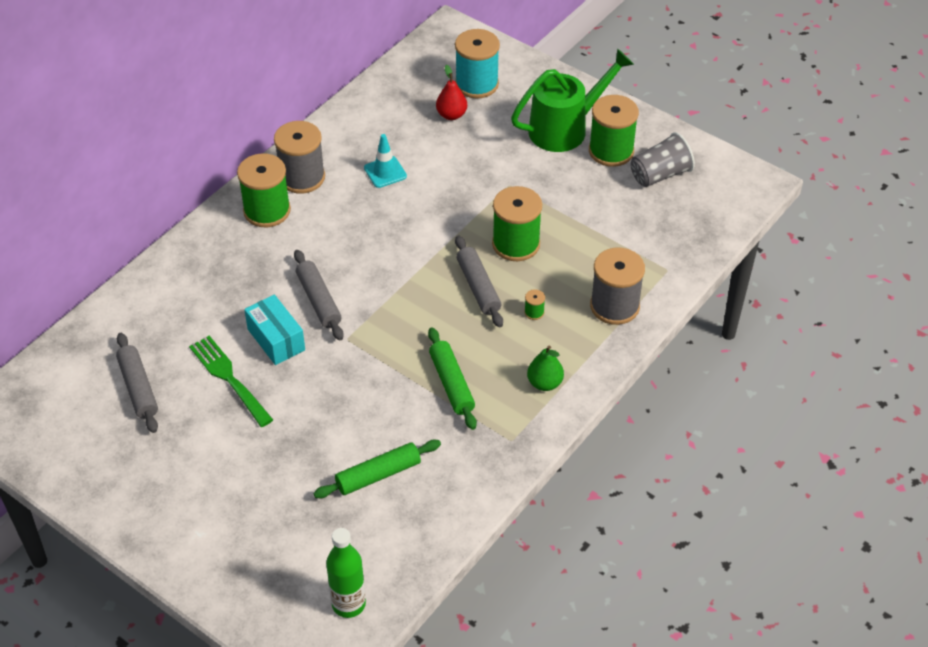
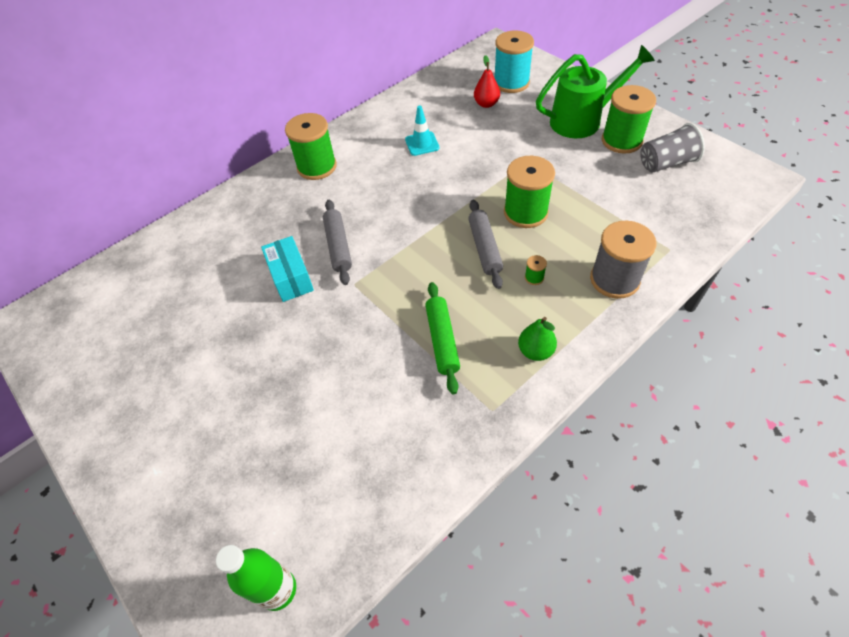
camera: 15 degrees right, 5 degrees up
(138, 388) = (158, 309): grey rolling pin -> none
(229, 378) = (238, 309): green fork -> none
(302, 177) = (353, 143): grey spool -> none
(378, 475) = (348, 430): green rolling pin -> none

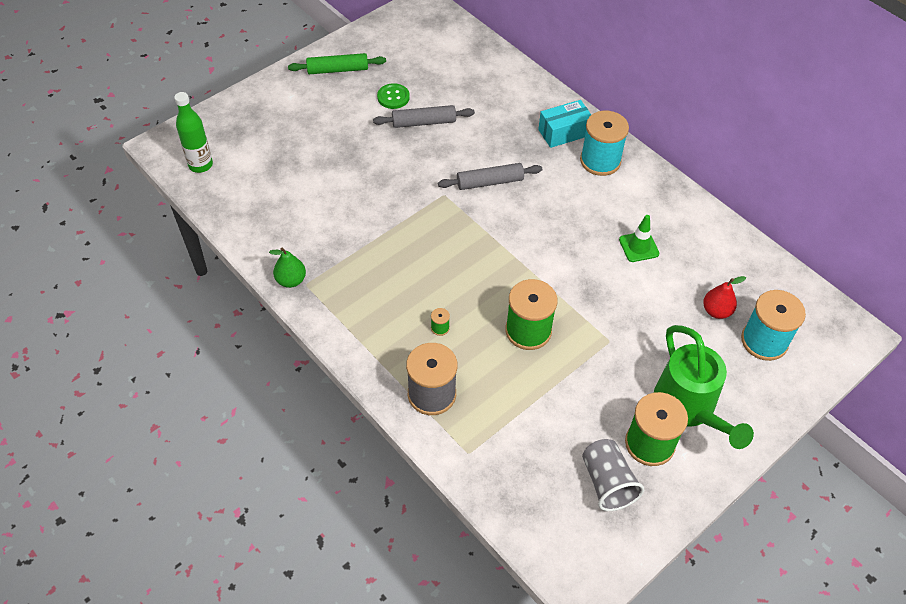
camera: 85 degrees right, 0 degrees up
(188, 343) = (393, 97): none -> green button
(291, 278) = (454, 152): turquoise box -> turquoise box (564, 132)
(317, 167) = (600, 161): green spool -> turquoise spool
(422, 144) = (638, 247): turquoise traffic cone -> green traffic cone
(442, 340) = (376, 254): green rolling pin -> green rolling pin (337, 70)
(484, 248) = (480, 292): grey rolling pin -> grey rolling pin (424, 122)
(535, 351) = (357, 319): green pear -> green pear (291, 280)

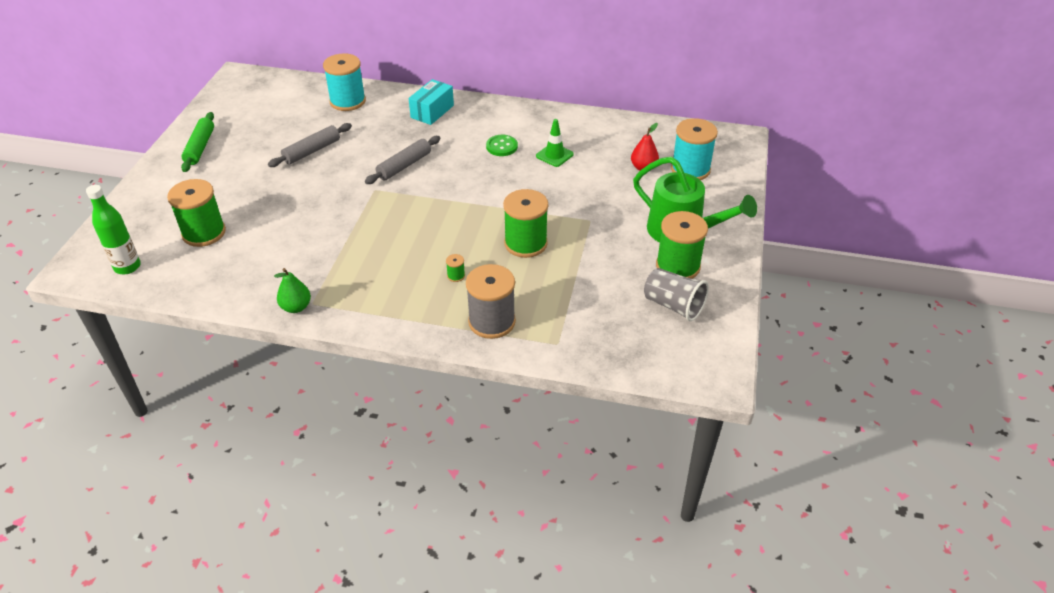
camera: 35 degrees left, 10 degrees down
(277, 163) = (204, 233): none -> green spool
(337, 70) = (200, 147): green rolling pin -> green rolling pin turned 45 degrees counterclockwise
(393, 97) = (269, 145): green button -> green button (502, 146)
(600, 161) = (476, 117): turquoise spool -> turquoise spool (348, 101)

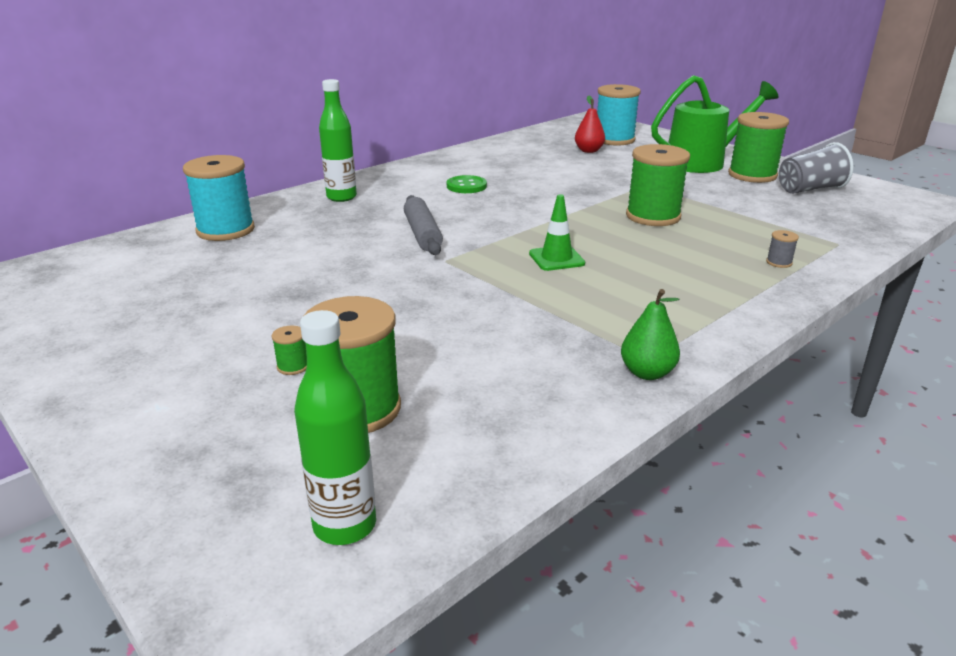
camera: 55 degrees left, 15 degrees down
(200, 147) = (110, 355): green rolling pin -> none
(312, 151) = (292, 276): grey rolling pin -> none
(432, 111) = (341, 197): turquoise box -> green bottle
(456, 276) = (676, 259): green spool -> green spool (293, 366)
(492, 321) = (779, 262): grey spool -> grey spool, size x0.40
(554, 155) = (518, 172): green traffic cone -> green traffic cone (556, 258)

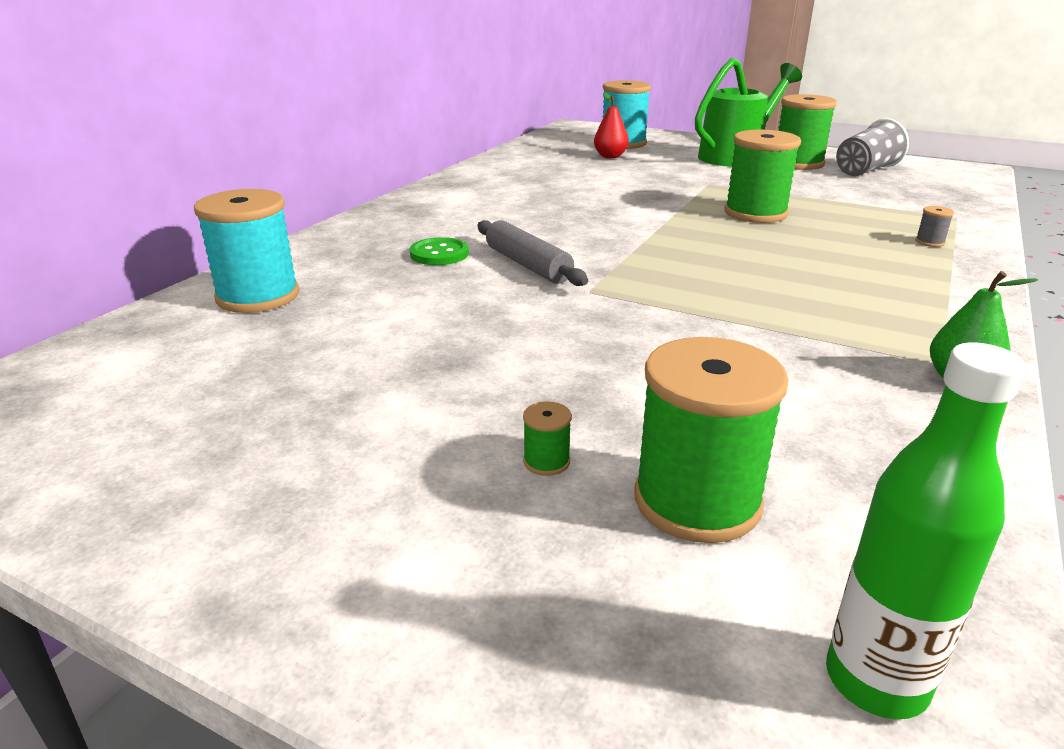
camera: 20 degrees left, 0 degrees up
(341, 197) = (378, 236): green bottle -> none
(466, 186) = (519, 206): green button -> green button (439, 254)
(556, 258) = (712, 270): green traffic cone -> none

